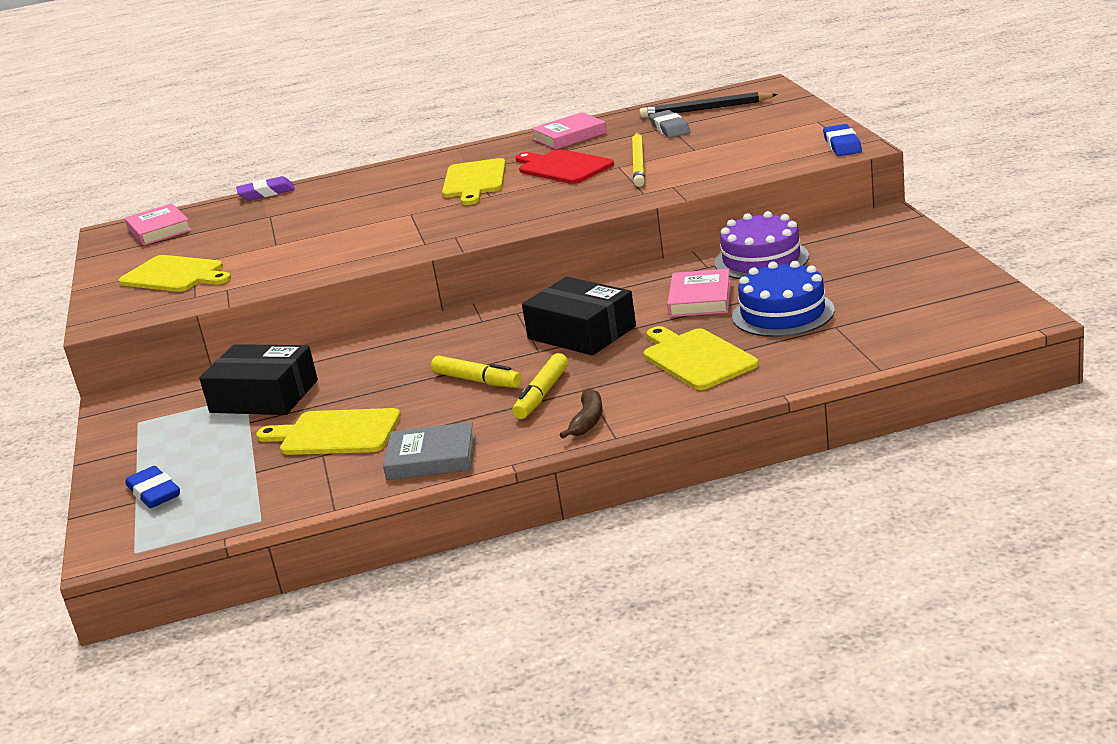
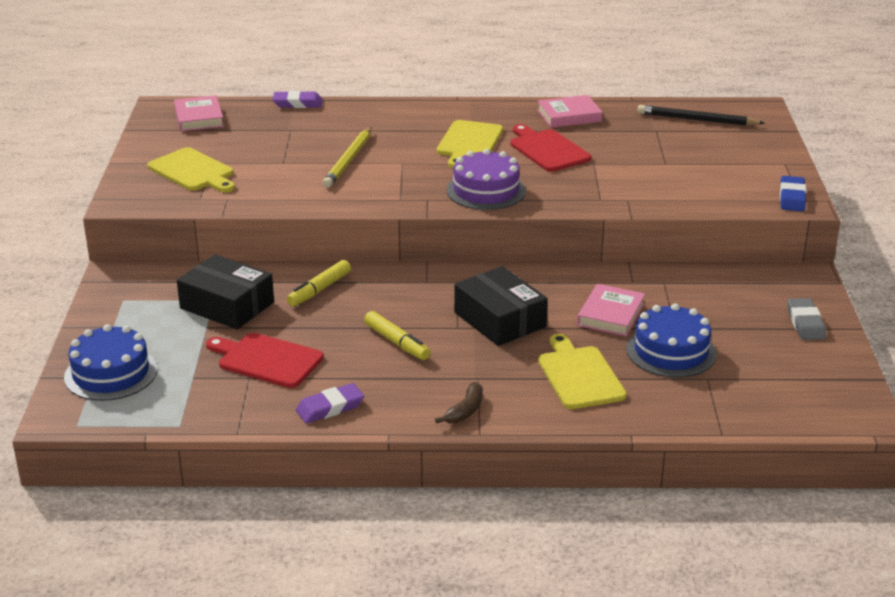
camera: 10 degrees right, 5 degrees up
(154, 492) = (111, 373): blue eraser -> blue cake
(335, 433) = (267, 360): yellow cutting board -> red cutting board
(431, 458) = (330, 408): grey book -> purple eraser
(542, 394) = (441, 373): yellow marker -> yellow marker (319, 290)
(638, 162) = (612, 164): yellow pencil -> yellow pencil (348, 160)
(670, 128) = (656, 133): grey eraser -> grey eraser (805, 323)
(761, 260) = (680, 289): purple cake -> purple cake (486, 190)

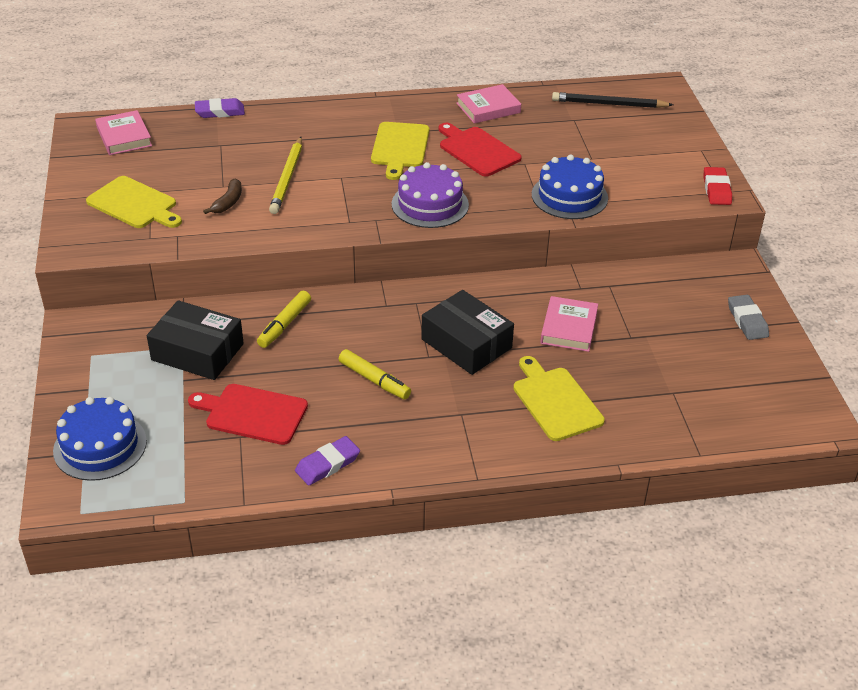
camera: 10 degrees left, 10 degrees up
(465, 410) = (458, 453): brown banana -> brown banana (228, 202)
(671, 351) = (633, 365): blue cake -> blue cake (569, 196)
(792, 197) = (716, 189): blue eraser -> red eraser

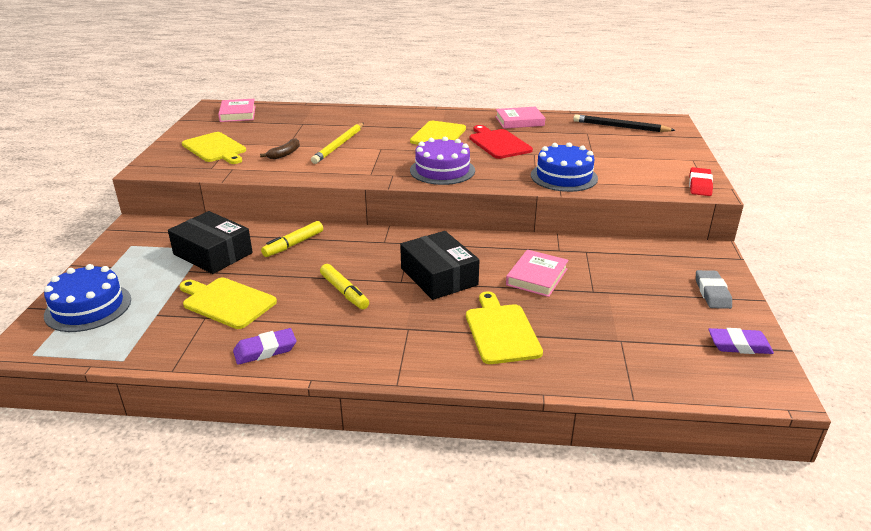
camera: 15 degrees right, 10 degrees down
(220, 112) = (315, 107): purple eraser -> purple eraser (739, 345)
(252, 413) = (227, 302): red cutting board -> yellow cutting board

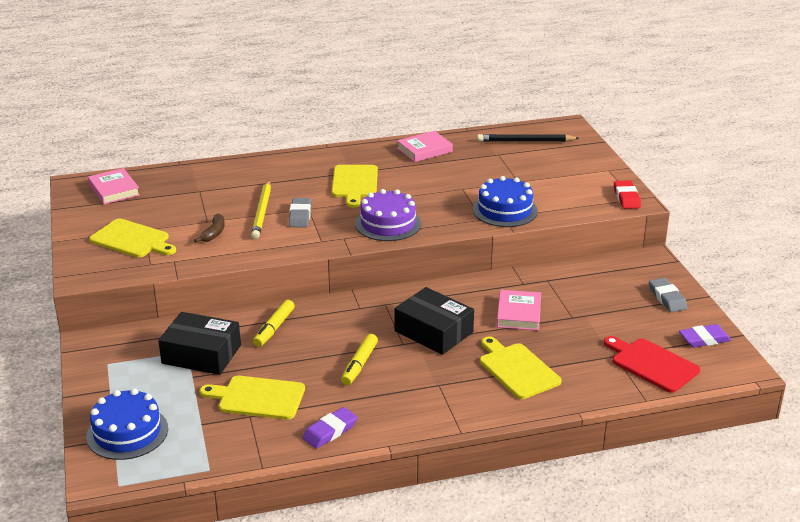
camera: 20 degrees left, 0 degrees up
(344, 292) = (359, 365): yellow marker -> yellow marker turned 75 degrees clockwise
(368, 152) = (300, 216): none -> grey eraser
(498, 143) = (421, 181): red cutting board -> red cutting board (652, 364)

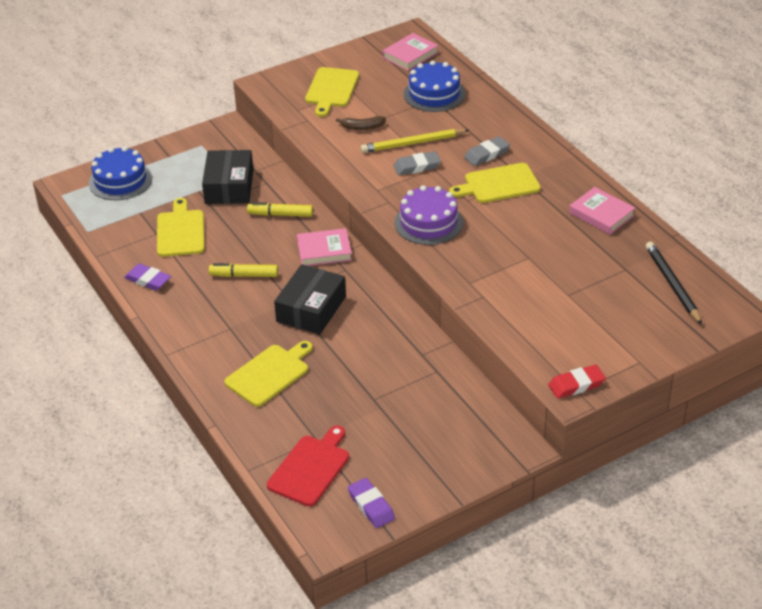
camera: 75 degrees right, 10 degrees up
(505, 210) = (496, 295): blue cake -> blue cake (434, 94)
(518, 314) = (364, 360): pink book -> pink book (324, 251)
(667, 298) = (441, 469): grey eraser -> grey eraser (487, 154)

